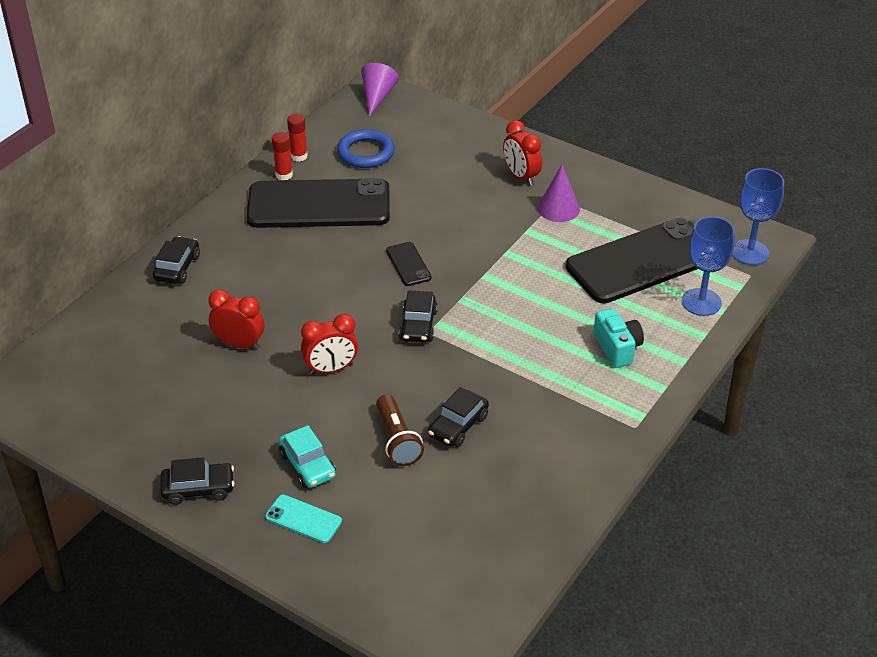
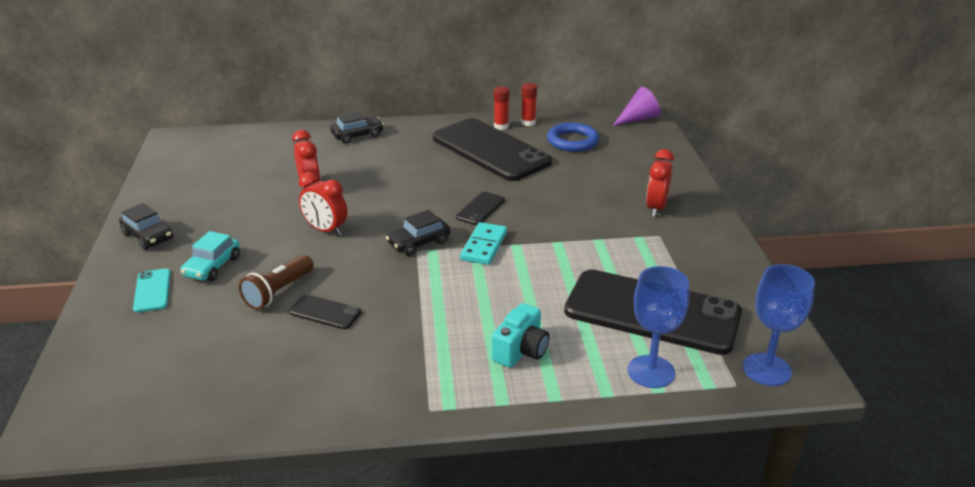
camera: 50 degrees right, 10 degrees down
(458, 426) = (325, 312): black car -> black phone
(466, 293) = (484, 246): none -> turquoise domino
(558, 208) = (648, 241): purple cone -> none

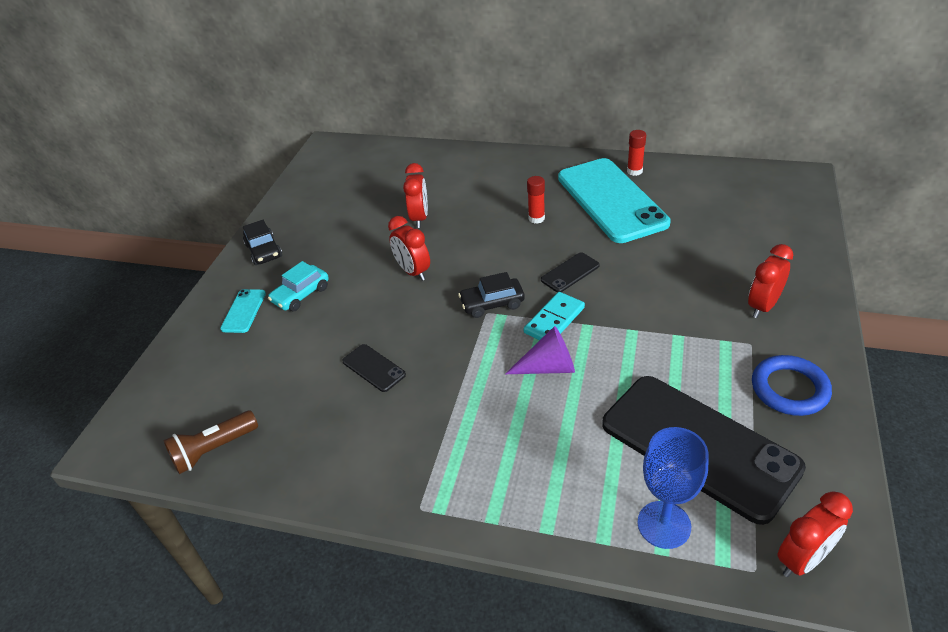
camera: 25 degrees right, 10 degrees up
(278, 292) = (343, 335): brown flashlight -> brown flashlight (214, 450)
(357, 135) = (487, 163): black car -> none
(491, 150) = (611, 200): black phone -> turquoise phone
(521, 350) = (537, 460): turquoise camera -> none
(528, 122) = (665, 170): red glue stick -> red glue stick (536, 218)
(572, 141) = (704, 201): blue ring -> blue ring (789, 389)
(638, 119) = (793, 181): purple cone -> purple cone (548, 367)
(767, 369) = (803, 559): blue goblet -> red clock

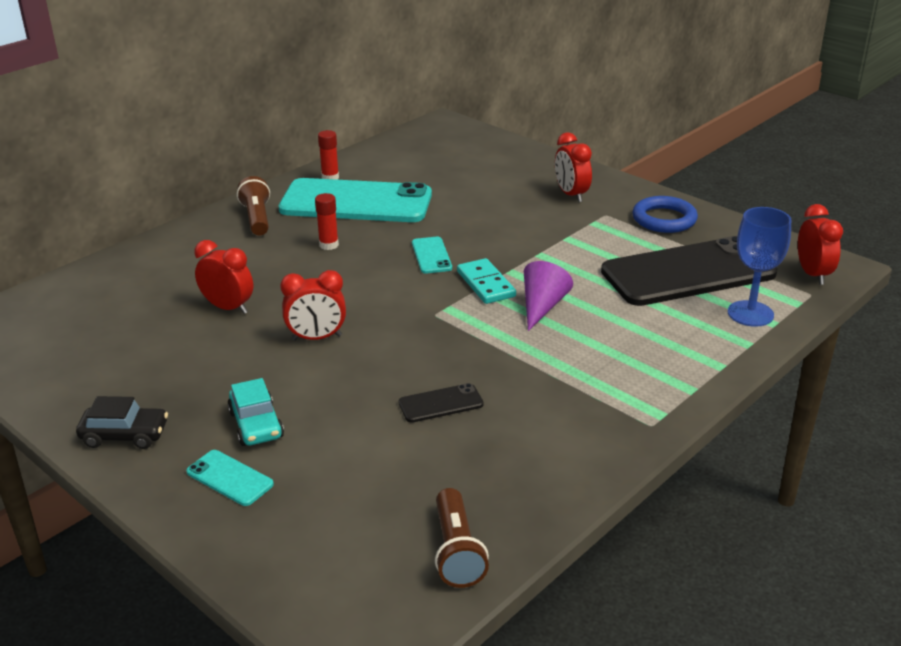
camera: 65 degrees left, 10 degrees down
(492, 303) = (425, 308): black car -> none
(541, 172) = (257, 218): none -> brown flashlight
(570, 273) = (431, 255): black phone -> turquoise phone

